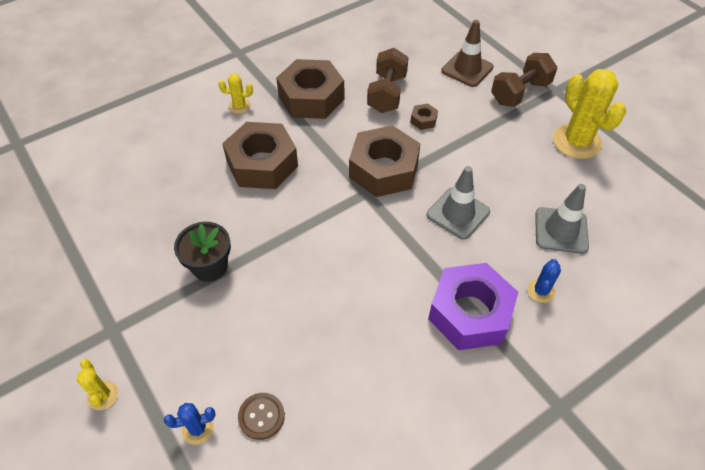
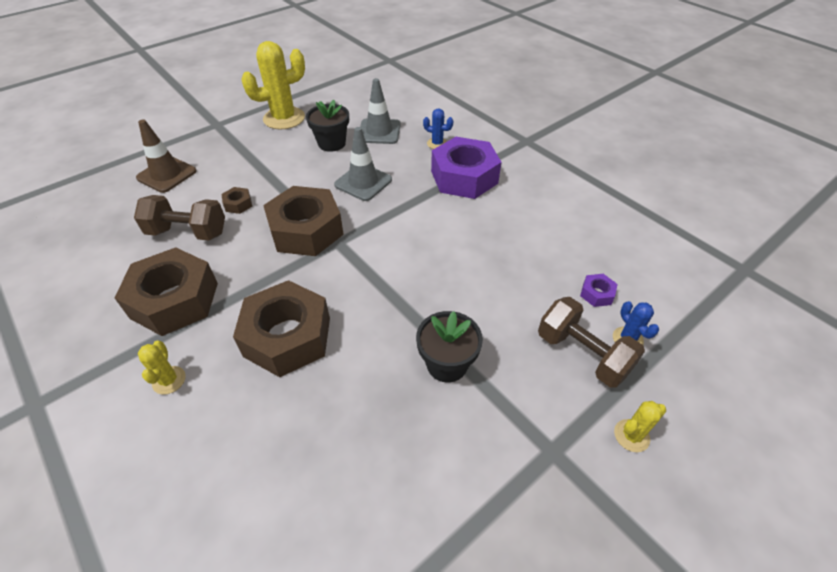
camera: 95 degrees left, 5 degrees down
(261, 416) = (596, 294): brown button -> purple nut
(520, 93) = (214, 143): brown dumbbell -> brown dumbbell (582, 354)
(530, 185) = (332, 143): none -> black flower pot

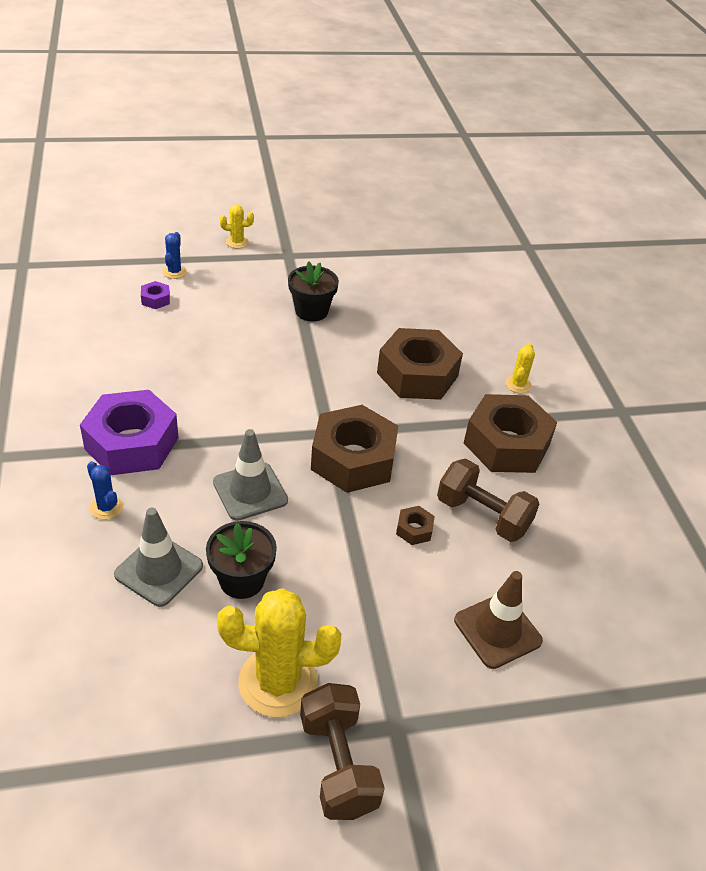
camera: 155 degrees left, 5 degrees down
(582, 354) = (215, 278): brown dumbbell -> brown dumbbell (338, 764)

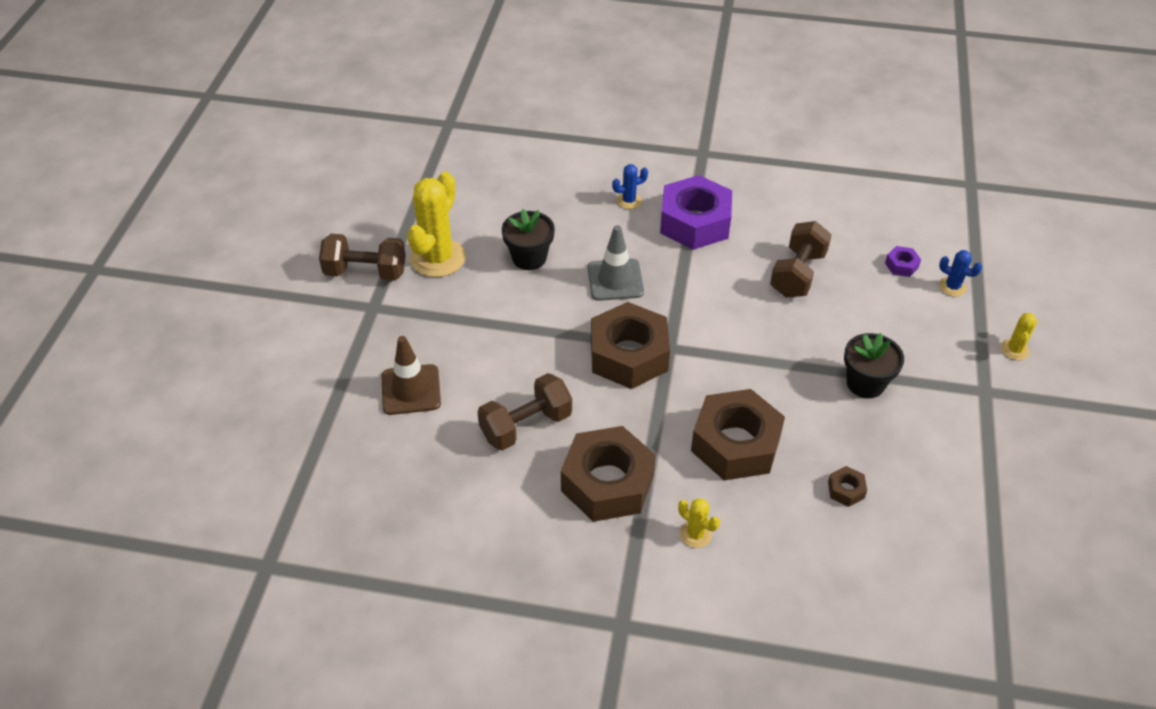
camera: 115 degrees right, 5 degrees up
(159, 570) = (557, 218): grey traffic cone -> none
(190, 360) = (797, 274): none -> brown dumbbell
(414, 529) = (531, 371): brown nut -> brown nut (846, 490)

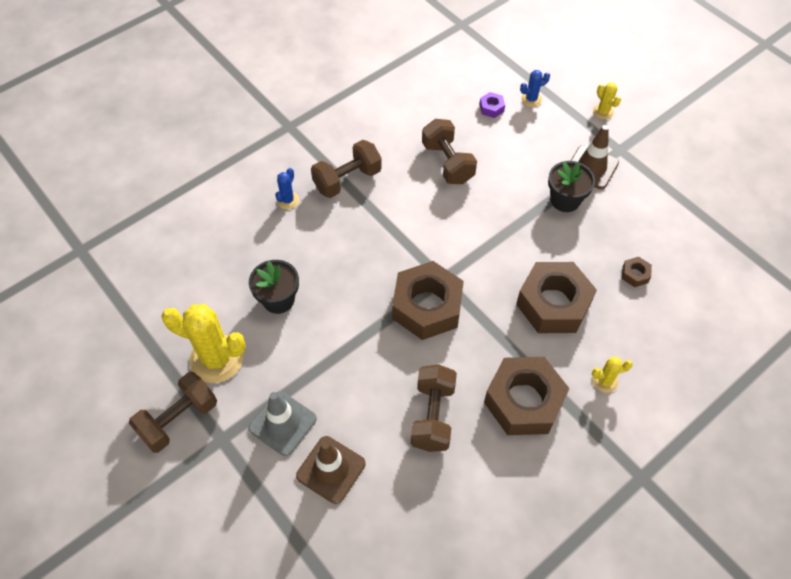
camera: 50 degrees left, 10 degrees up
(438, 258) = (216, 359): yellow cactus -> yellow cactus turned 45 degrees counterclockwise
(615, 280) = (353, 264): grey traffic cone -> grey traffic cone (282, 423)
(695, 222) = (347, 180): purple nut -> brown dumbbell
(932, 381) = (591, 167): none -> brown traffic cone

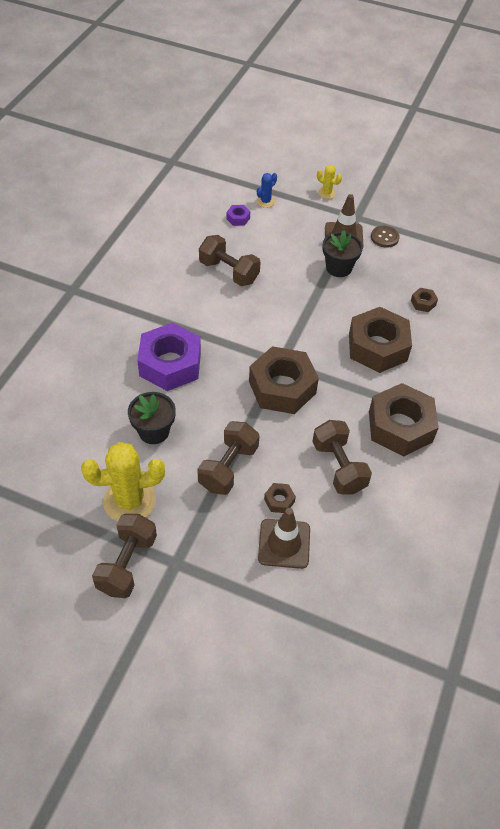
camera: 30 degrees left, 5 degrees down
(282, 423) = (221, 526): grey traffic cone -> none
(287, 200) = (110, 349): blue cactus -> none
(333, 237) = (170, 364): none -> purple nut
(347, 180) = (153, 314): brown dumbbell -> brown dumbbell (228, 467)
(353, 423) = (279, 500): none -> brown nut
(605, 381) = (449, 387): yellow cactus -> none
(637, 184) = (384, 237): none -> brown button

